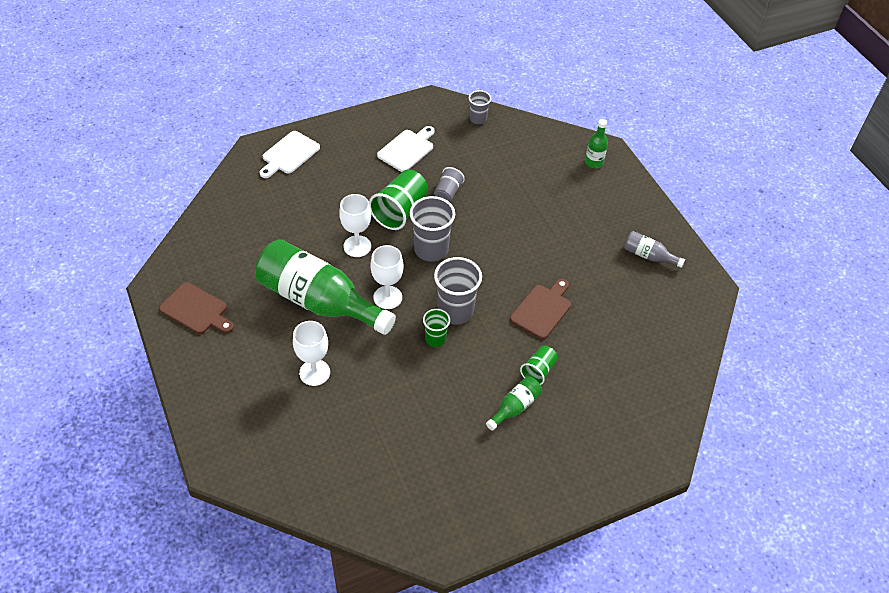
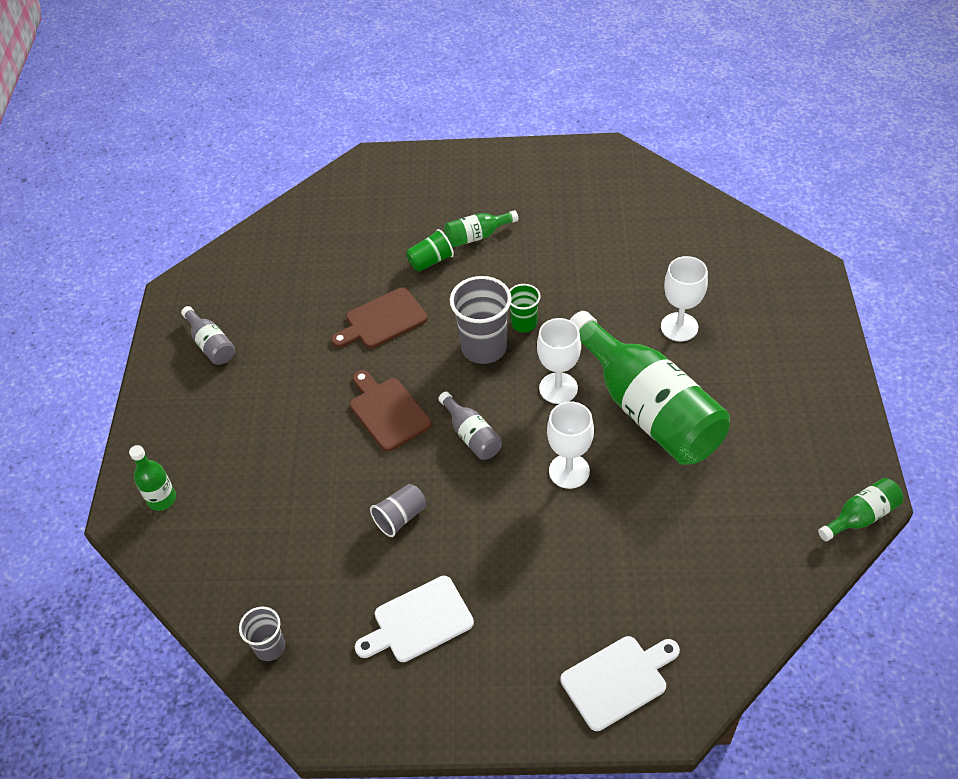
camera: 150 degrees left, 0 degrees up
(161, 272) = (860, 516): none -> green bottle
(196, 310) = (814, 445): brown cutting board -> brown cutting board (388, 411)
(400, 211) = (484, 509): green cup -> none
(431, 249) = (471, 435): grey cup -> grey bottle

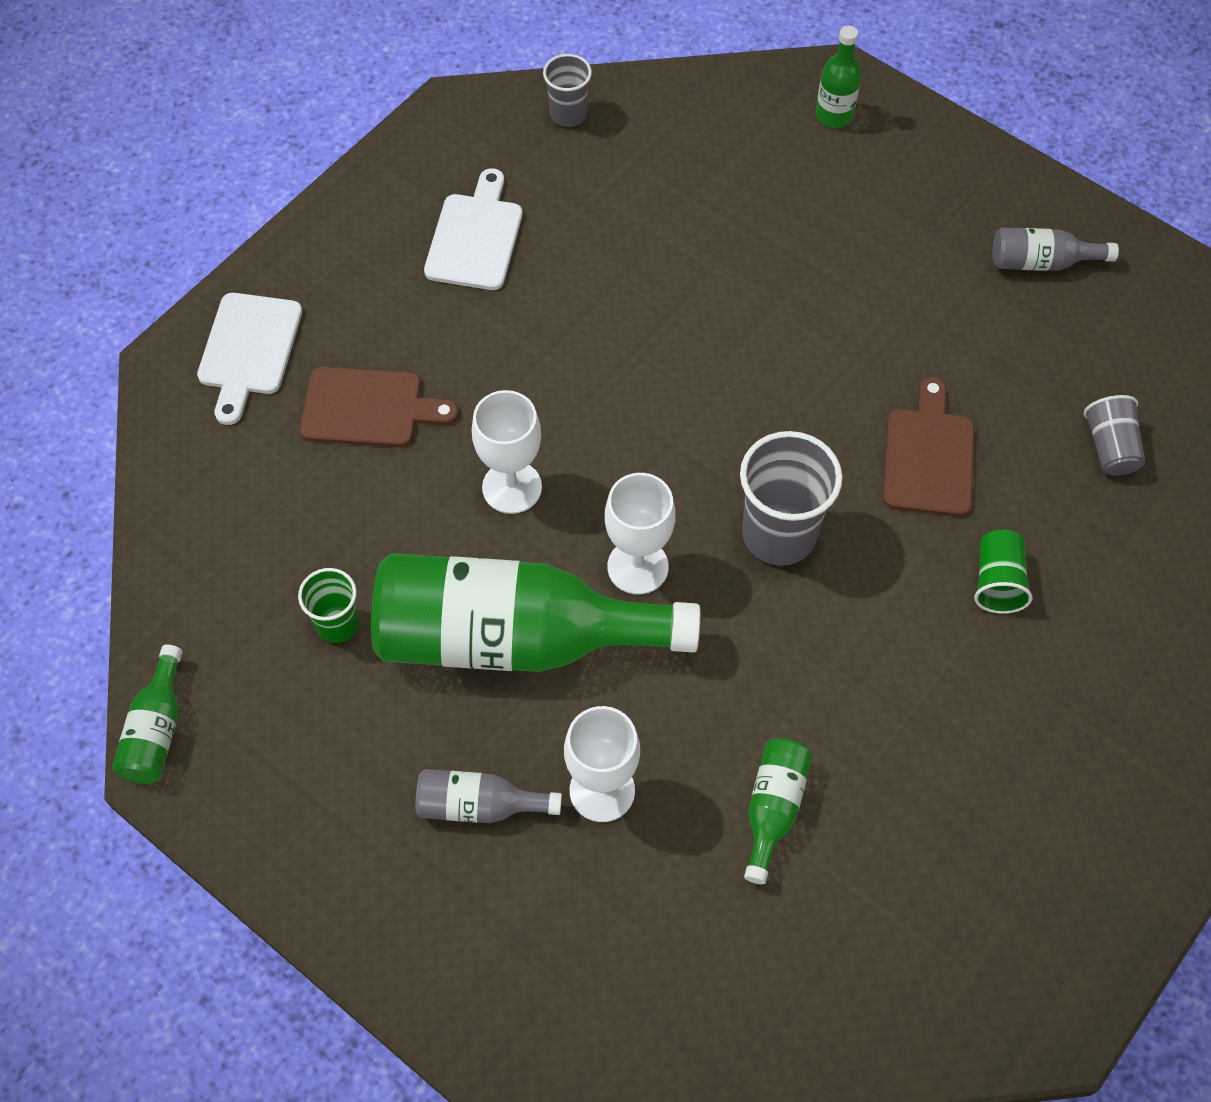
camera: 125 degrees right, 10 degrees up
(388, 411) = (769, 371): brown cutting board -> brown cutting board (368, 408)
(400, 517) = (610, 295): grey cup -> grey cup (1110, 447)
(471, 435) = (655, 429): grey bottle -> grey bottle (479, 805)
(477, 236) = (1002, 674): green bottle -> green bottle (773, 809)
(524, 323) = (779, 609): green cup -> green cup (337, 624)

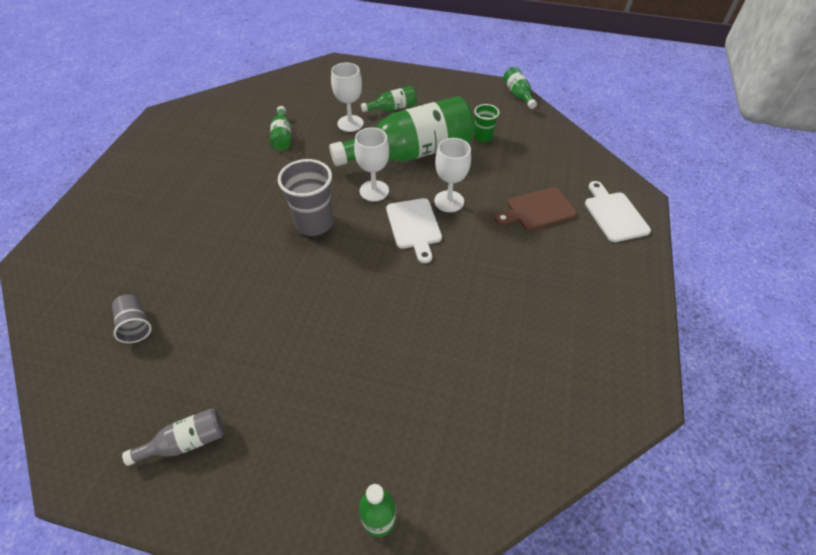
camera: 155 degrees right, 10 degrees down
(475, 237) = (559, 312): white cutting board -> white cutting board (414, 226)
(479, 805) = (392, 108): grey bottle -> green bottle
(568, 114) = (571, 427): grey cup -> none
(928, 456) = (245, 283): brown cutting board -> none
(997, 581) = (198, 238): green cup -> none

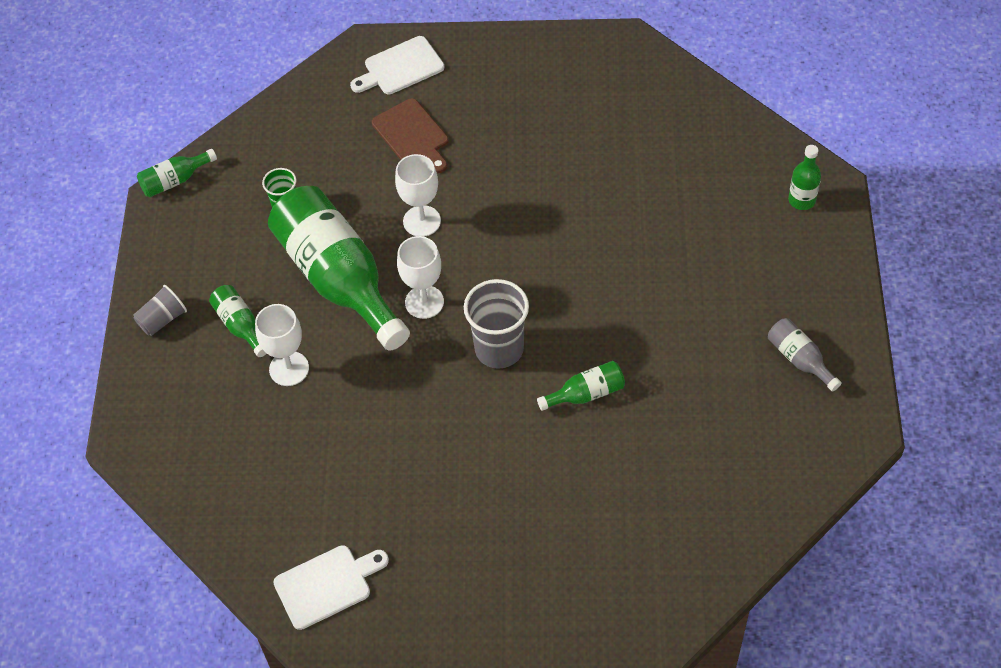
camera: 100 degrees left, 5 degrees up
(135, 325) = (701, 467): grey cup -> grey cup (162, 319)
(282, 136) = (339, 445): green bottle -> green bottle (586, 394)
(414, 226) = (474, 247): white cutting board -> white cutting board (327, 585)

